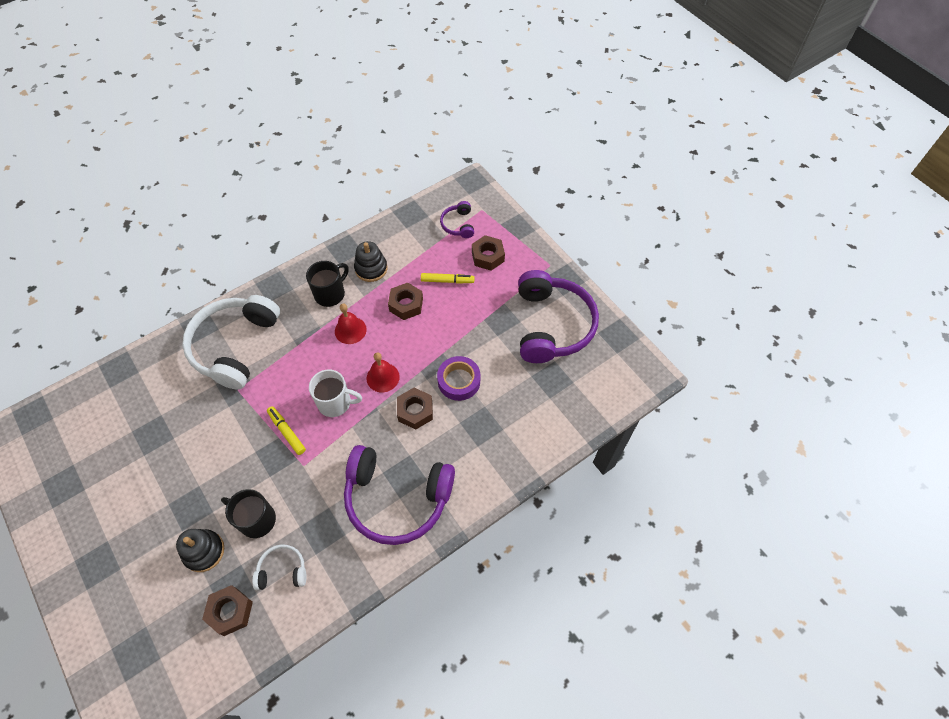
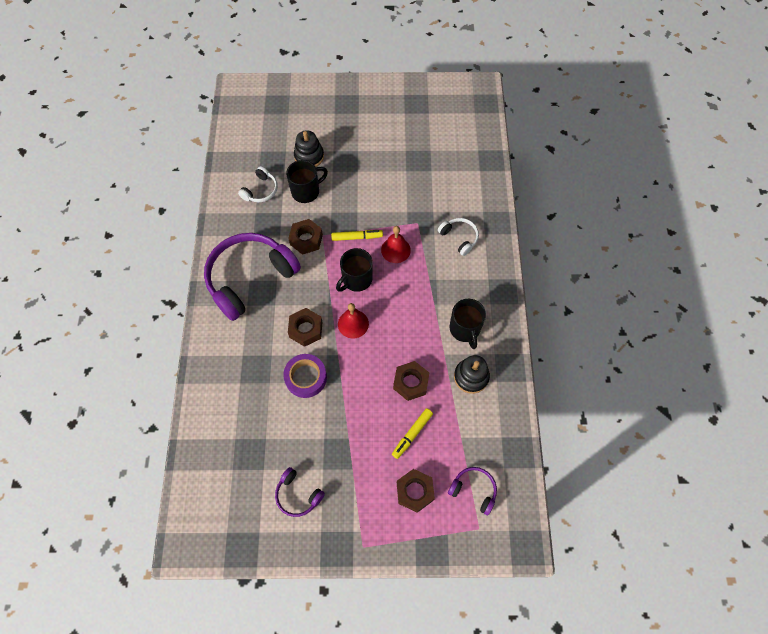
camera: 125 degrees right, 5 degrees up
(230, 611) = (260, 155): brown nut -> brown nut (306, 239)
(235, 346) = (459, 238): white headphones -> white headphones, size x0.45
(335, 403) = (356, 279): white mug -> black mug
(350, 330) = (416, 324): red bell -> red bell (395, 250)
(552, 325) = (298, 495): purple headphones -> purple headphones, size x0.45

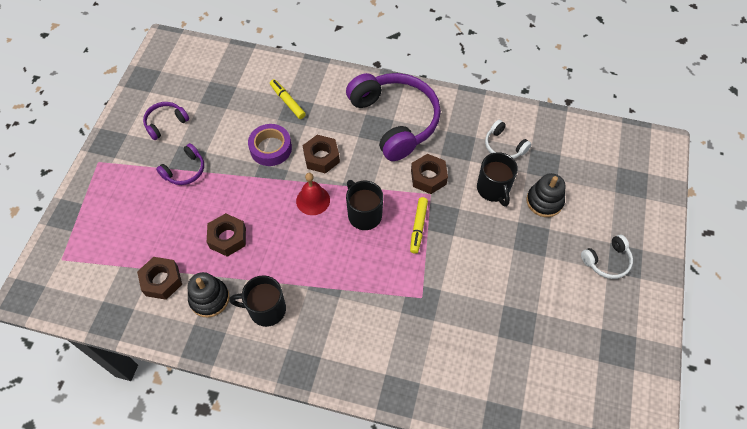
camera: 105 degrees right, 5 degrees down
(395, 250) = (390, 263): red bell -> none
(412, 434) = (175, 225): yellow marker -> yellow marker (287, 101)
(414, 491) = (122, 214): brown nut -> brown nut (162, 281)
(459, 238) = (387, 340): white headphones -> white headphones (607, 261)
(473, 490) = (97, 265): purple headphones -> purple headphones (185, 170)

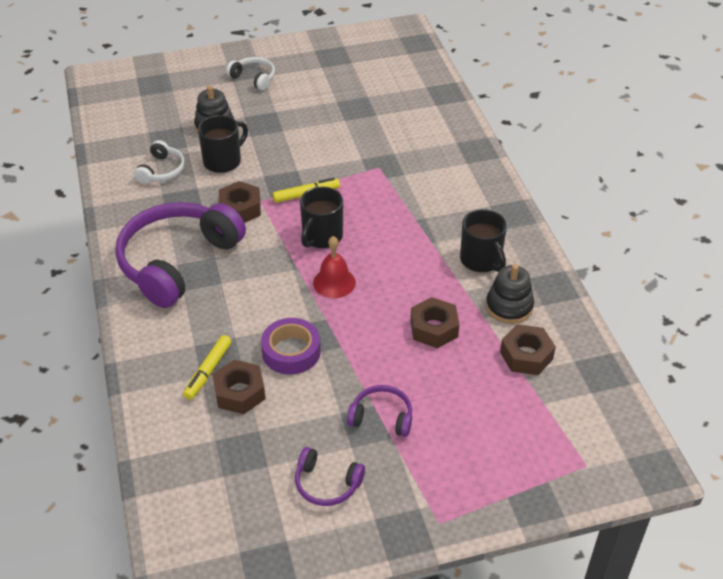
camera: 120 degrees left, 15 degrees down
(321, 157) = (273, 300): brown nut -> brown nut (239, 392)

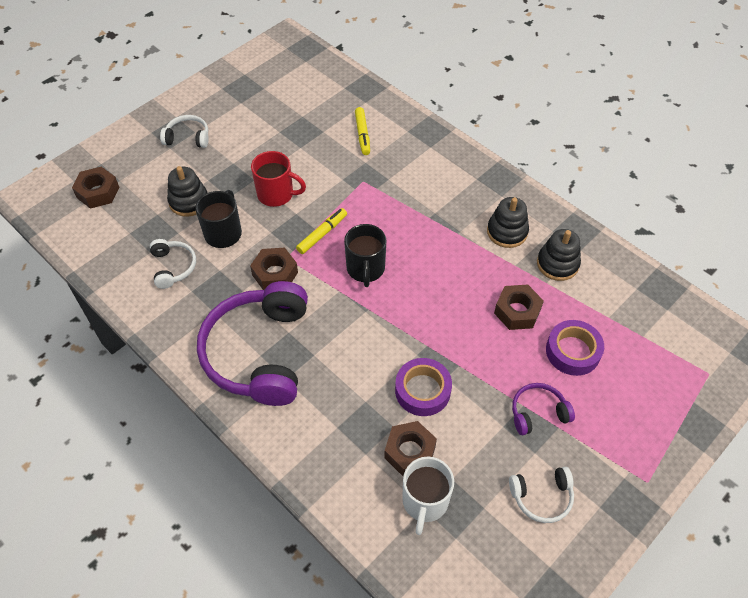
camera: 30 degrees left, 10 degrees up
(208, 371) = (368, 446): yellow marker -> yellow marker (362, 134)
(220, 436) = (425, 502): none -> white mug
(292, 149) = (276, 194): none -> red mug
(327, 484) = (542, 497): purple headphones -> white headphones
(334, 282) = (408, 307): red bell -> none
(460, 384) = (572, 351): none -> purple tape
(481, 260) = (507, 232): black mug -> black stacking toy
(526, 355) = (601, 301): brown nut -> brown nut (98, 192)

